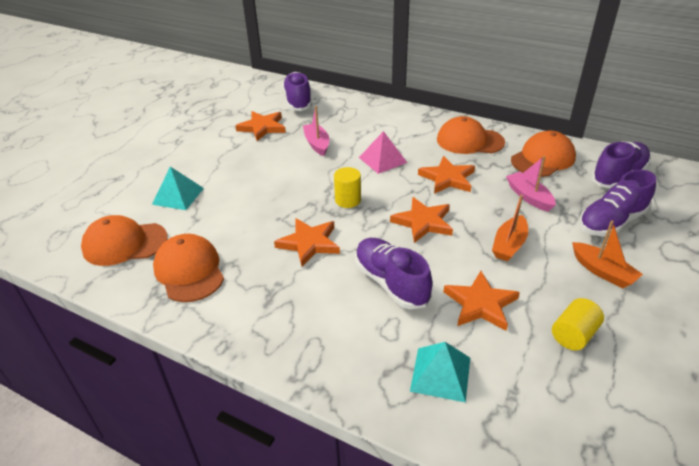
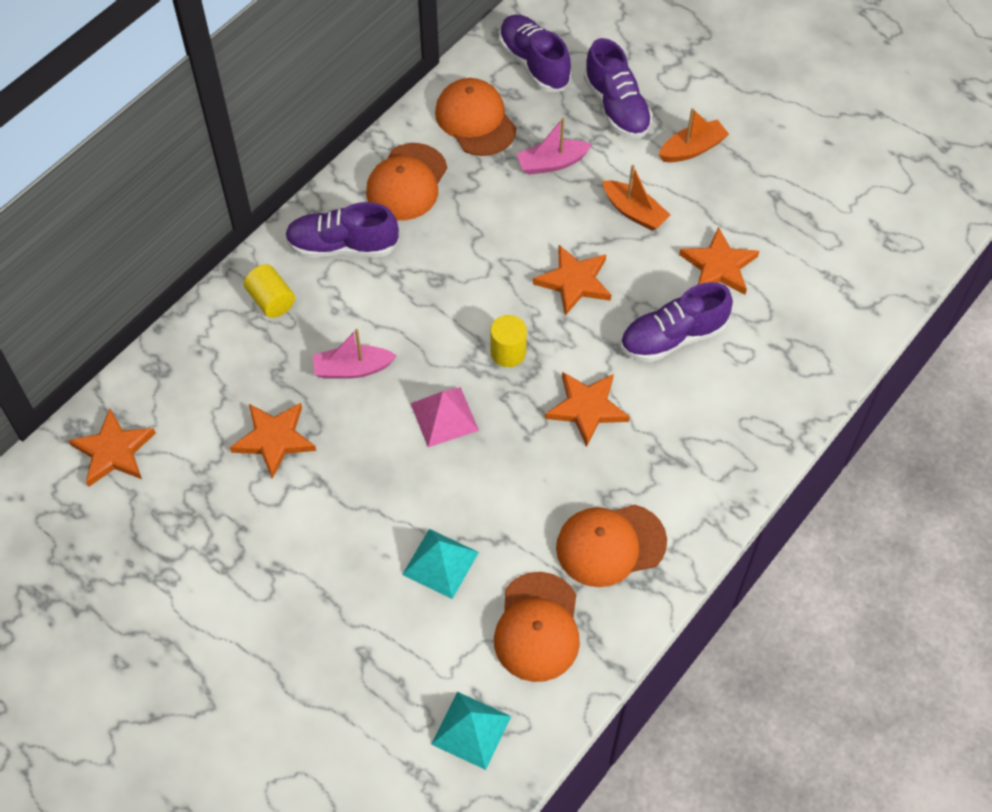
camera: 80 degrees left, 20 degrees up
(298, 101) = (200, 378): purple shoe -> purple shoe (342, 246)
(383, 160) = (423, 294): pink pyramid -> pink pyramid (444, 416)
(440, 374) = (801, 324): turquoise pyramid -> turquoise pyramid (471, 730)
(447, 178) = (490, 232): orange star -> orange star (113, 451)
(573, 335) = (771, 206): yellow cylinder -> yellow cylinder (271, 300)

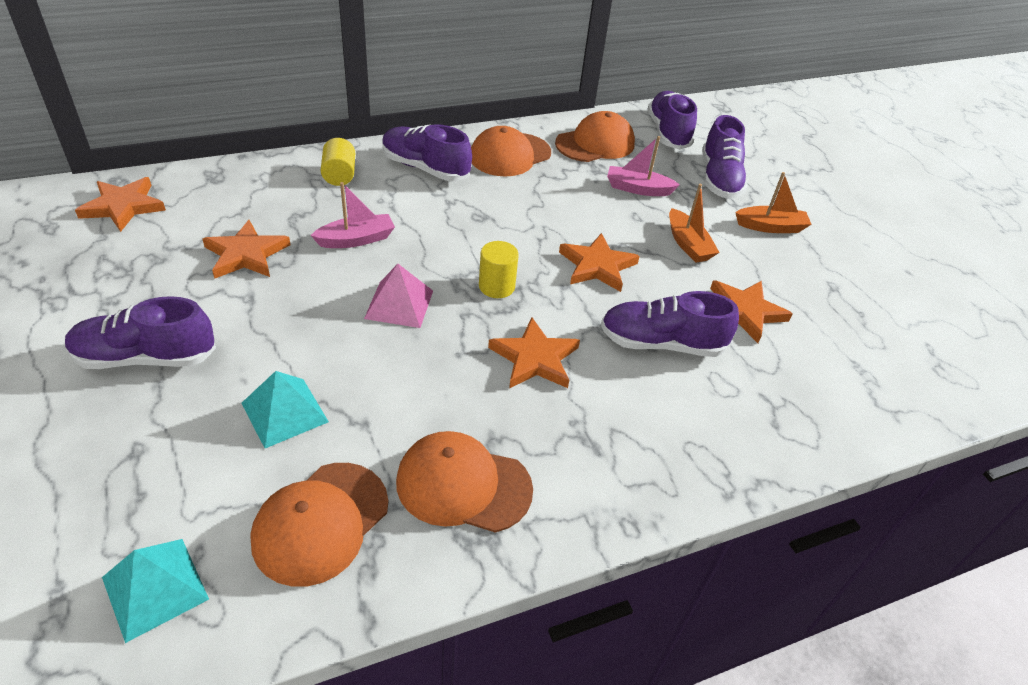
camera: 25 degrees right, 15 degrees down
(293, 581) = (145, 357): none -> purple shoe
(352, 369) = (356, 239): pink boat -> pink boat turned 135 degrees clockwise
(475, 120) = (595, 144): orange cap -> orange cap turned 60 degrees clockwise

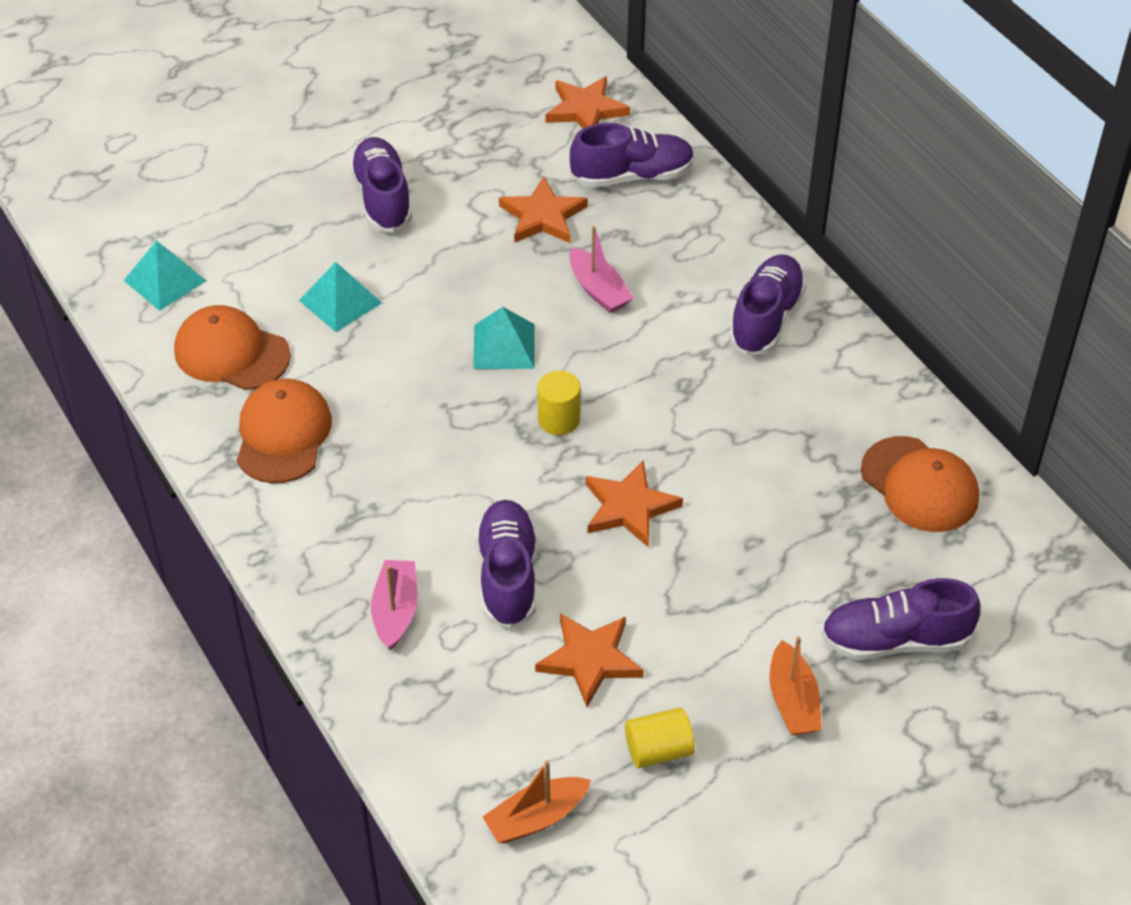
camera: 85 degrees right, 5 degrees up
(339, 175) = (715, 248): yellow cylinder -> yellow cylinder (658, 750)
(399, 304) = (504, 346): pink pyramid -> turquoise pyramid
(510, 155) = (840, 395): orange cap -> none
(534, 358) = (453, 466): orange star -> none
(638, 189) = (821, 541): pink boat -> pink boat (395, 611)
(668, 133) = (1002, 573): purple shoe -> purple shoe (632, 176)
(688, 244) = (710, 600): orange boat -> orange boat (536, 818)

